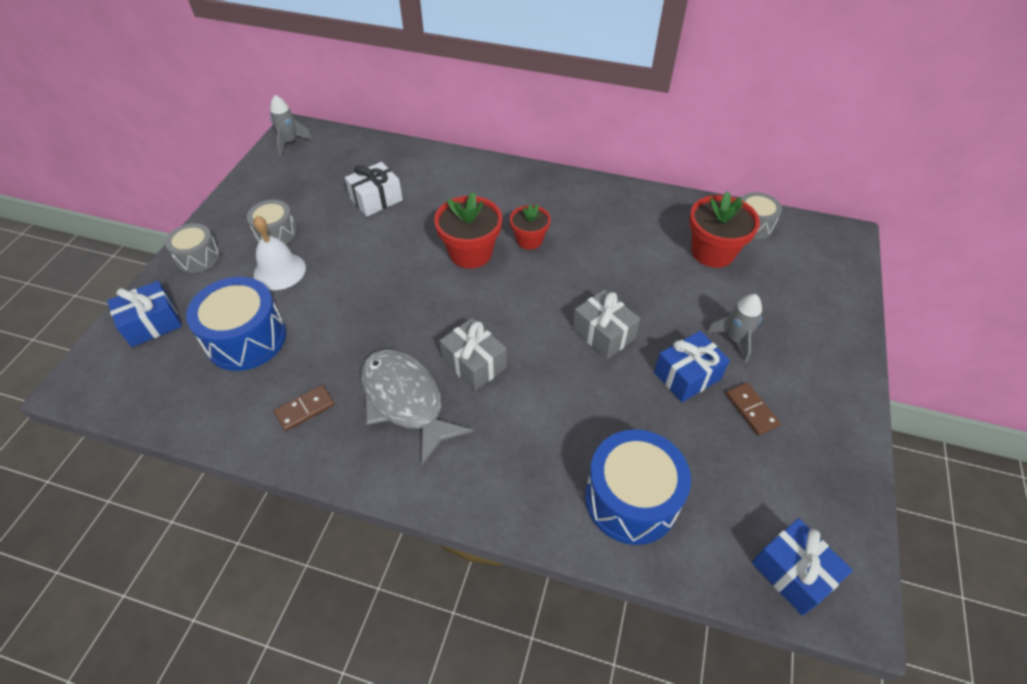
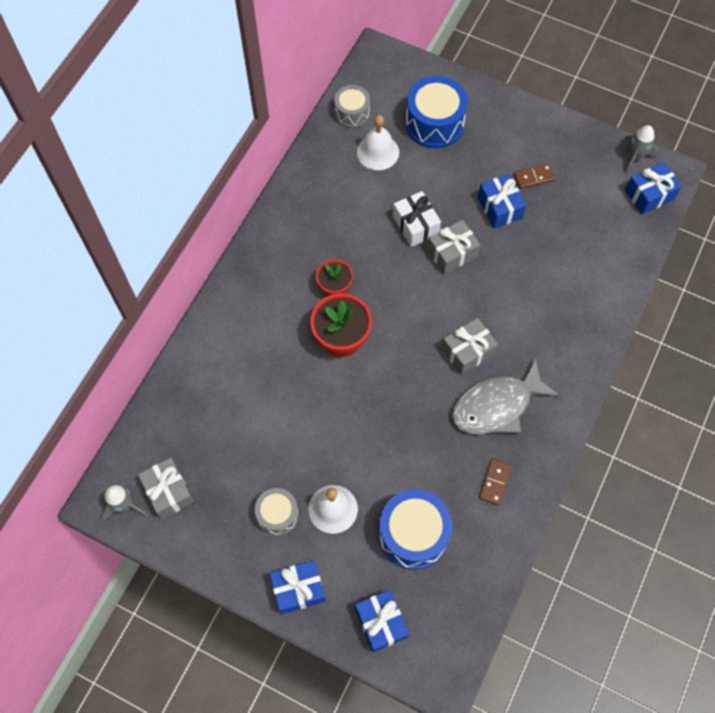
camera: 80 degrees left, 15 degrees up
(198, 257) = (298, 589): grey drum -> blue gift
(302, 164) = (169, 492): none -> grey gift
(305, 409) = (494, 482): brown domino -> brown domino turned 45 degrees clockwise
(376, 199) = (247, 417): white gift -> white gift (415, 225)
(631, 499) = (593, 269): blue drum -> blue drum (434, 123)
(712, 252) = (378, 152): red flower pot -> white bell
(735, 339) = (471, 166): grey rocket -> grey rocket (635, 157)

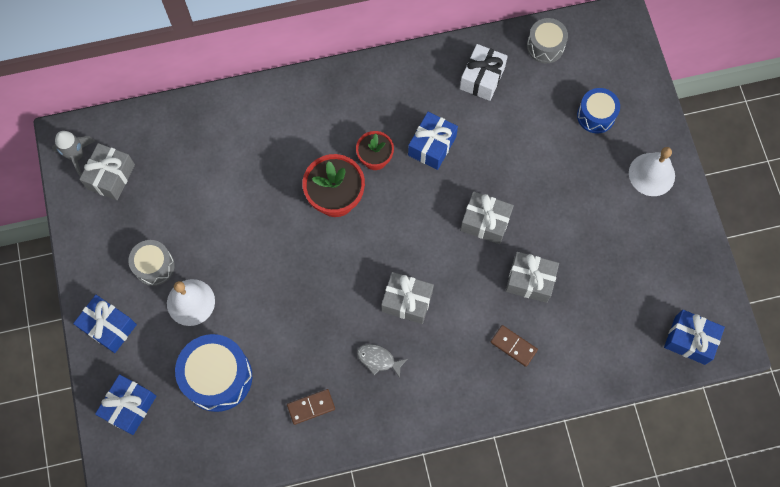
camera: 50 degrees right, 5 degrees up
(378, 152) = (527, 94): white bell -> white bell (651, 174)
(415, 225) = (485, 175): white gift -> white gift (482, 78)
(434, 123) = (596, 115): blue drum -> blue drum, size x0.60
(497, 405) = (378, 359): grey fish -> grey fish, size x0.45
(500, 208) = (562, 227): blue gift -> blue gift (432, 146)
(522, 259) = (530, 281): none -> grey gift
(534, 177) = (618, 232): brown domino -> brown domino (513, 346)
(635, 157) = (718, 301): grey rocket -> none

